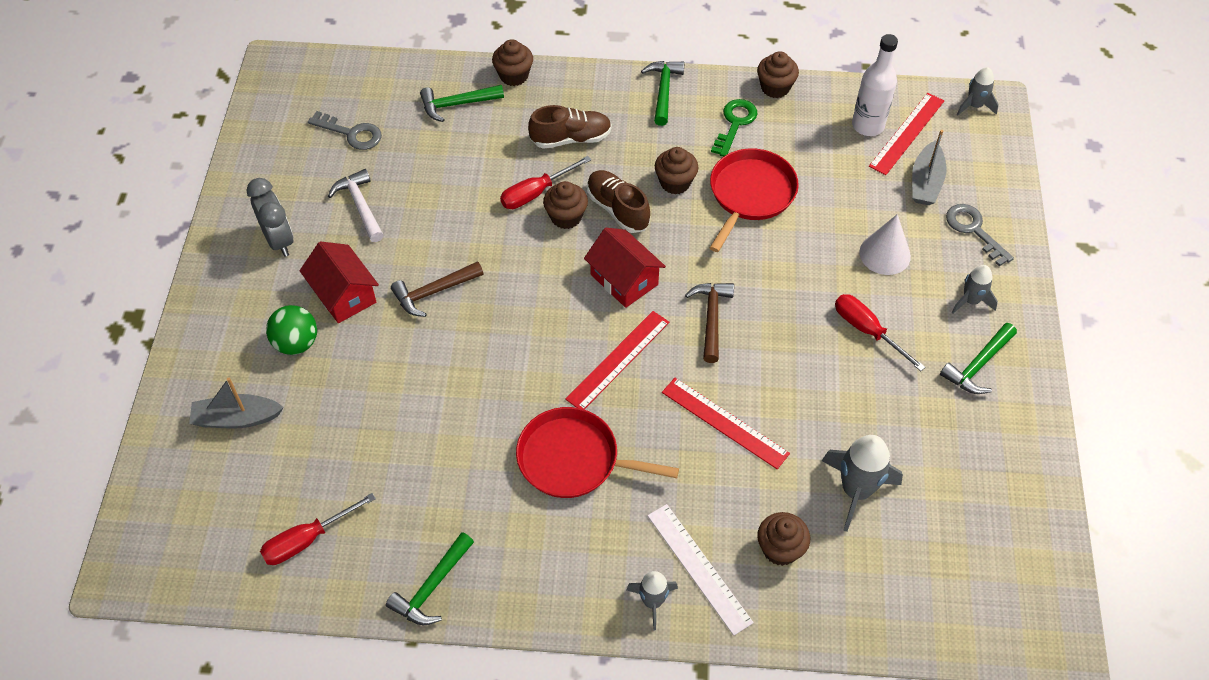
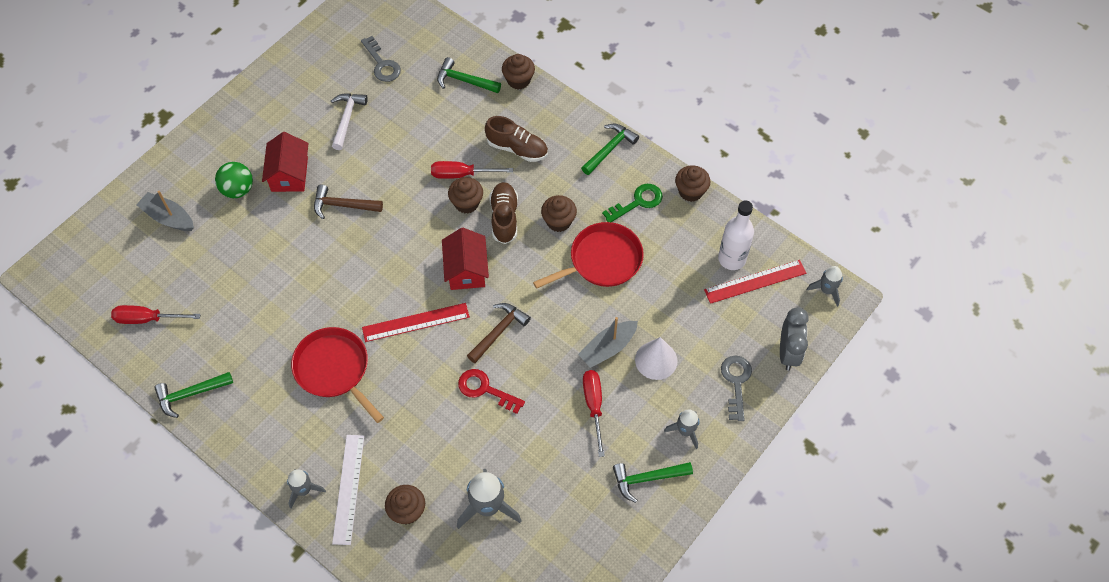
camera: 35 degrees right, 5 degrees up
(279, 240) = (281, 114): grey clock -> grey clock (788, 353)
(724, 423) = (445, 407): red ruler -> none
(749, 381) = (485, 389): none -> red key
(926, 182) = (734, 326): grey boat -> grey boat (608, 348)

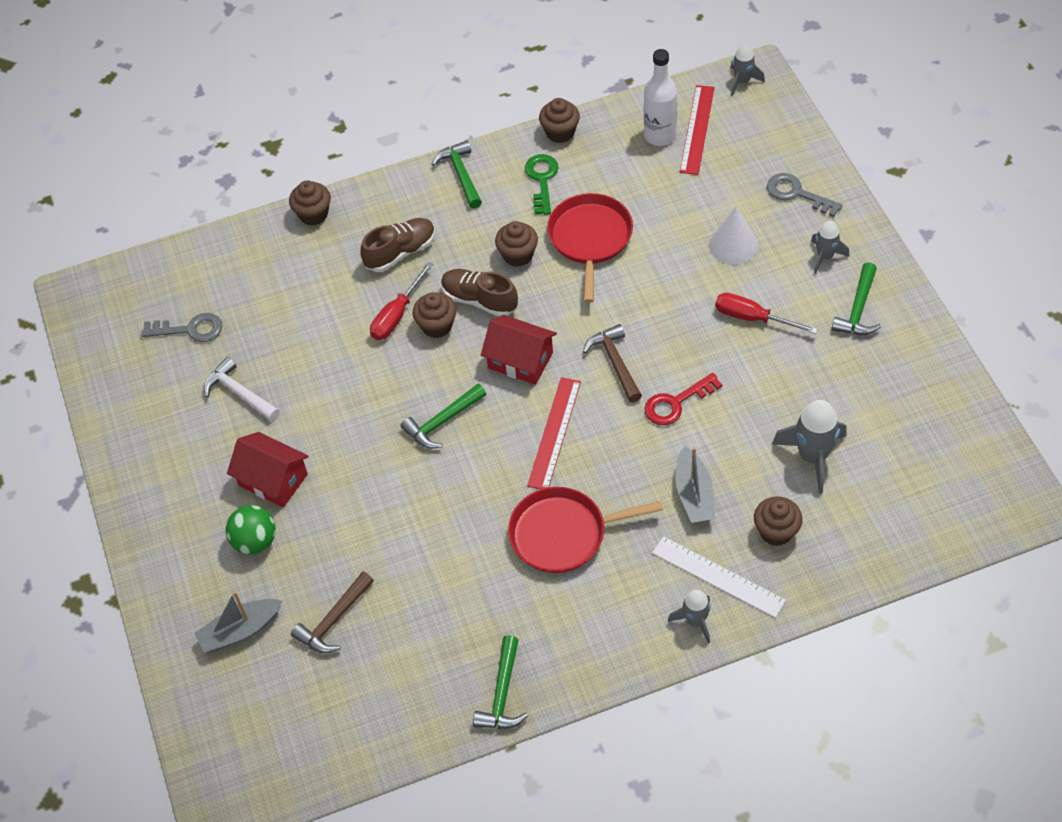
camera: 55 degrees left, 5 degrees down
(147, 319) = (369, 704): red screwdriver -> none
(343, 205) = (355, 442): brown hammer -> brown hammer (334, 620)
(464, 81) = (275, 262): green hammer -> green hammer (442, 421)
(608, 348) = (695, 278): grey boat -> grey boat (694, 494)
(788, 353) = (790, 140): grey clock -> none

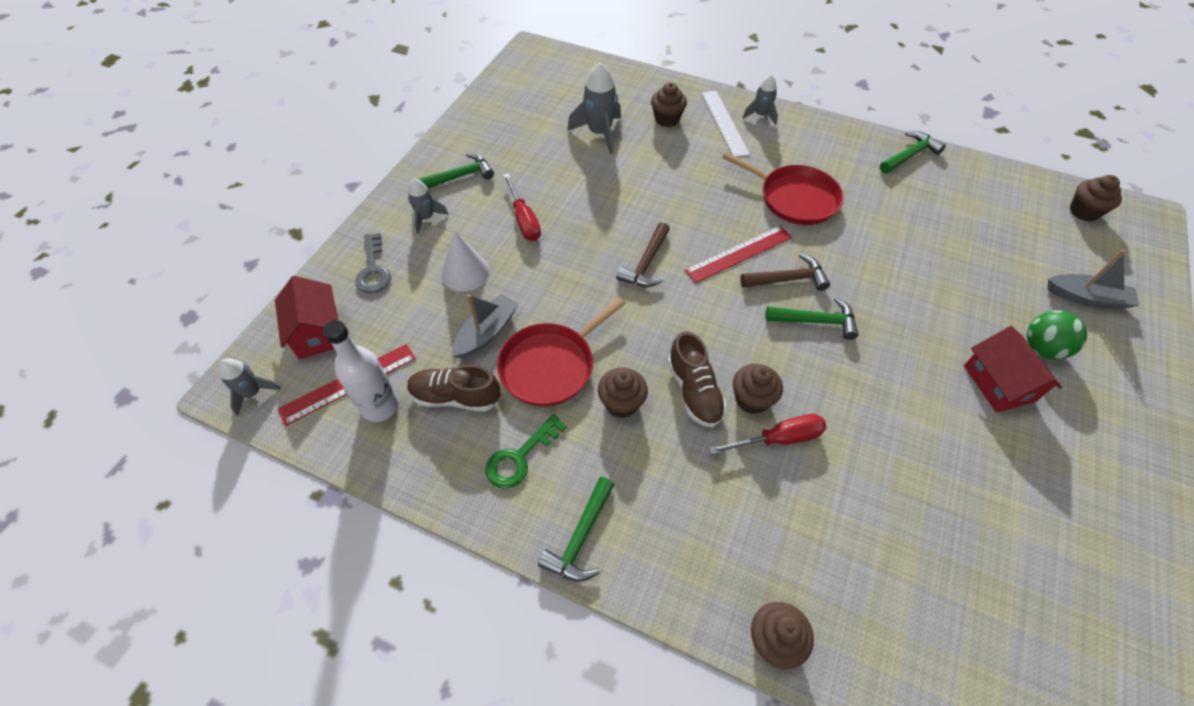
camera: 140 degrees left, 0 degrees up
(190, 329) = (1013, 610): grey key -> none
(240, 393) = (990, 486): white hammer -> none
(334, 620) = (1003, 257): brown hammer -> brown hammer (787, 279)
(400, 252) = (720, 501): brown shoe -> brown shoe (456, 397)
(520, 360) = (711, 318): red house -> red house (317, 332)
(560, 132) = (444, 494): brown cupcake -> brown cupcake (1084, 211)
(676, 403) = (638, 212): red key -> none
(694, 494) = (689, 163): grey boat -> grey boat (486, 332)

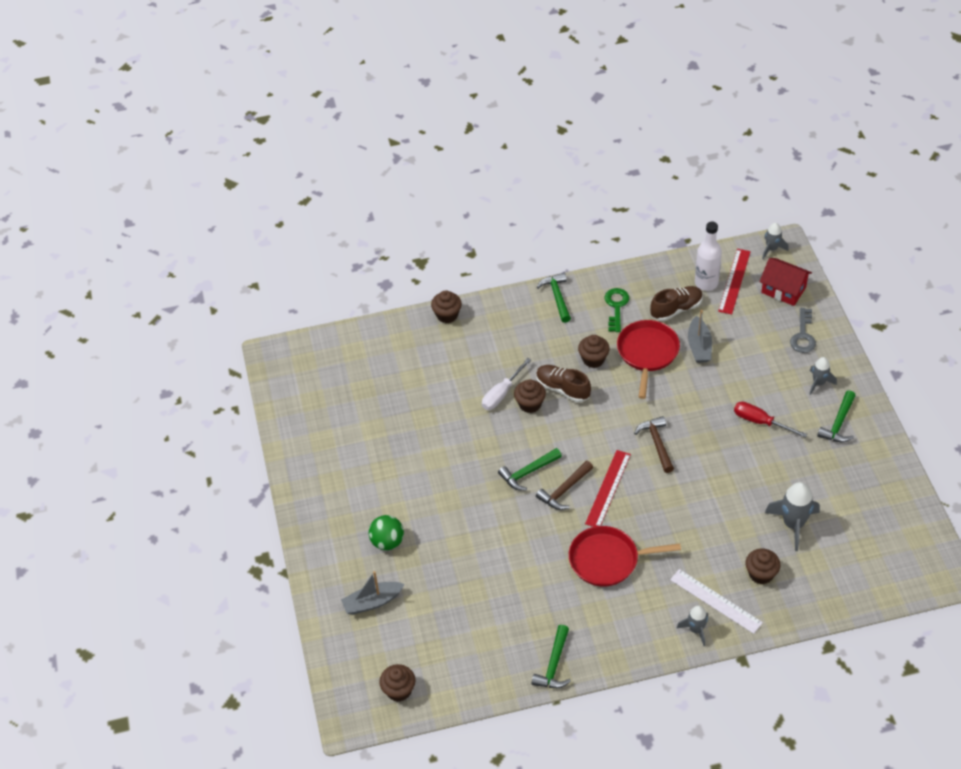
camera: 145 degrees right, 5 degrees down
(373, 270) = (803, 335): grey key -> grey key turned 120 degrees counterclockwise
(465, 272) = (752, 368): white cone -> none
(778, 439) = (502, 393): red screwdriver -> white screwdriver
(998, 383) = (403, 500): red house -> none

